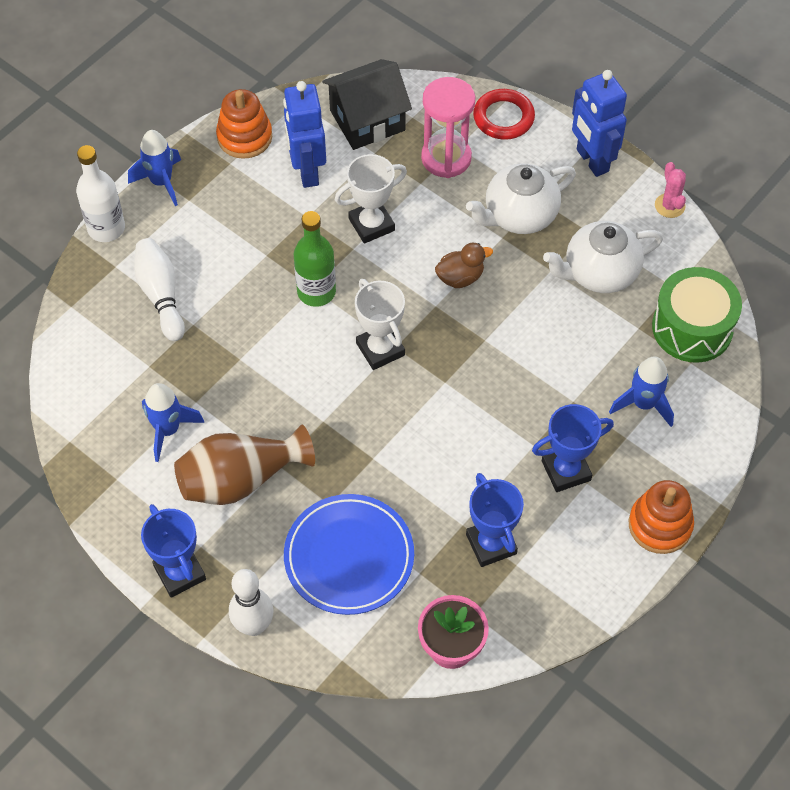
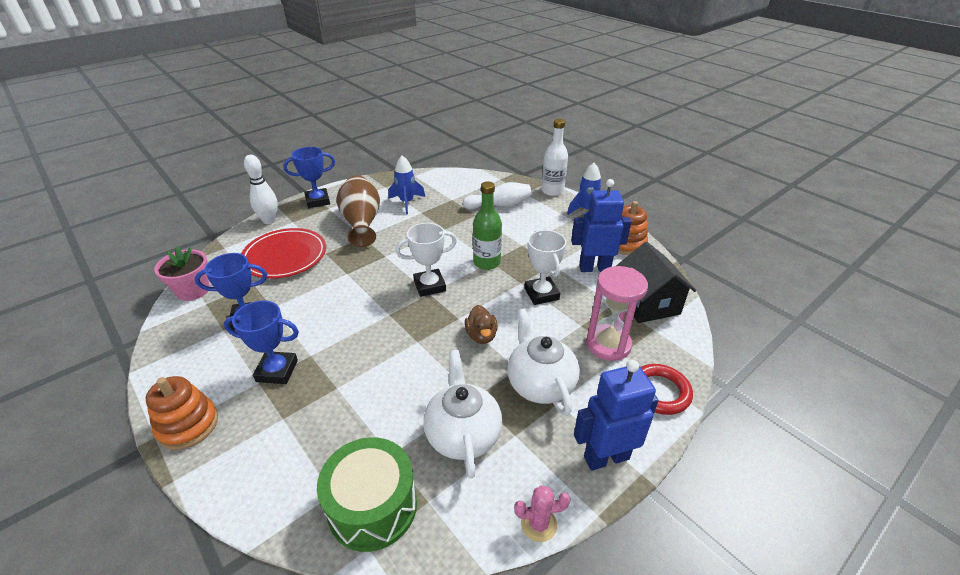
camera: 100 degrees right, 20 degrees down
(349, 557) = (285, 256): blue plate -> red plate
(566, 470) = (277, 371): blue trophy -> blue trophy turned 75 degrees counterclockwise
(643, 404) = (308, 439): blue rocket -> none

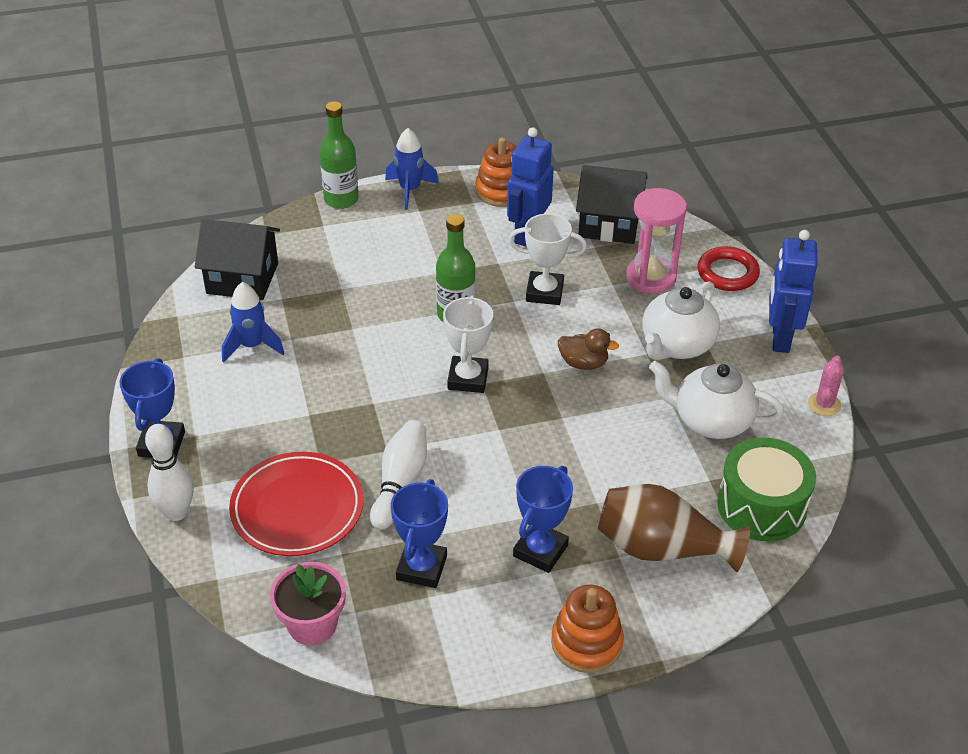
camera: 65 degrees left, 5 degrees up
(361, 223) = (270, 407): brown vase -> brown vase (662, 548)
(458, 183) = (242, 278): none -> black house
(499, 205) = (337, 259): white bowling pin -> white bowling pin (400, 483)
(540, 384) = (676, 345): white teapot -> white teapot turned 60 degrees counterclockwise
(552, 191) = (341, 199): white bottle -> green bottle

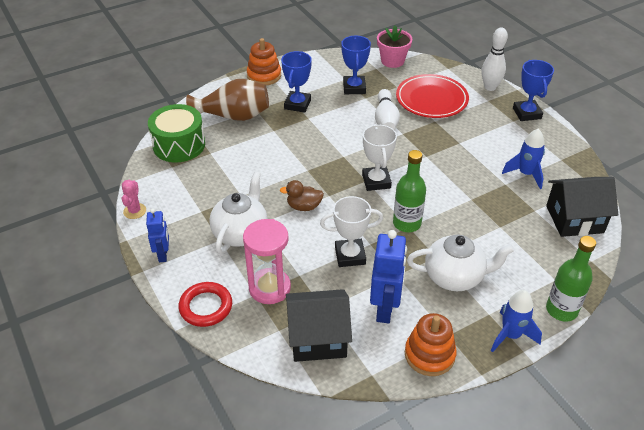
camera: 165 degrees right, 0 degrees up
(710, 421) = (212, 185): white teapot -> white teapot (455, 277)
(780, 338) = (163, 255): blue robot -> blue robot, size x0.61

